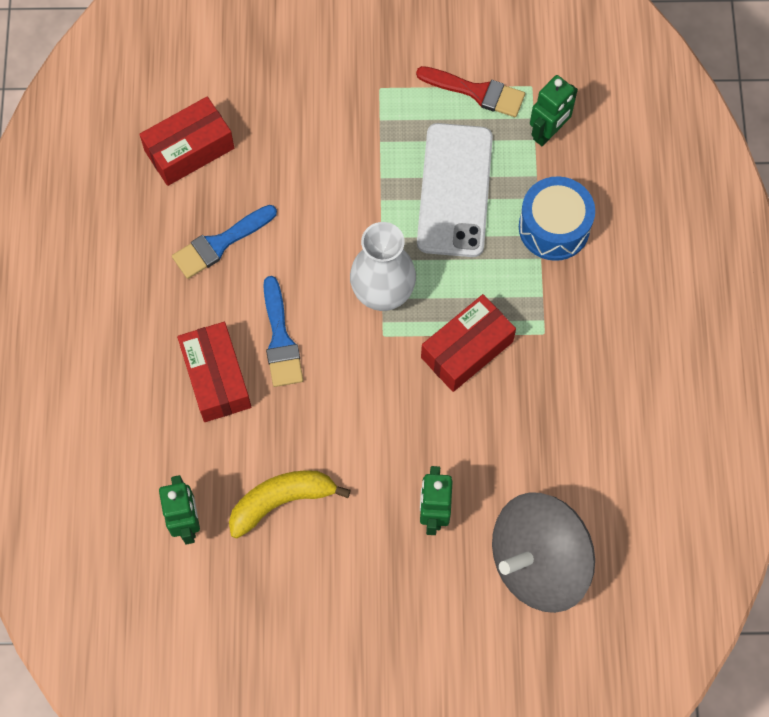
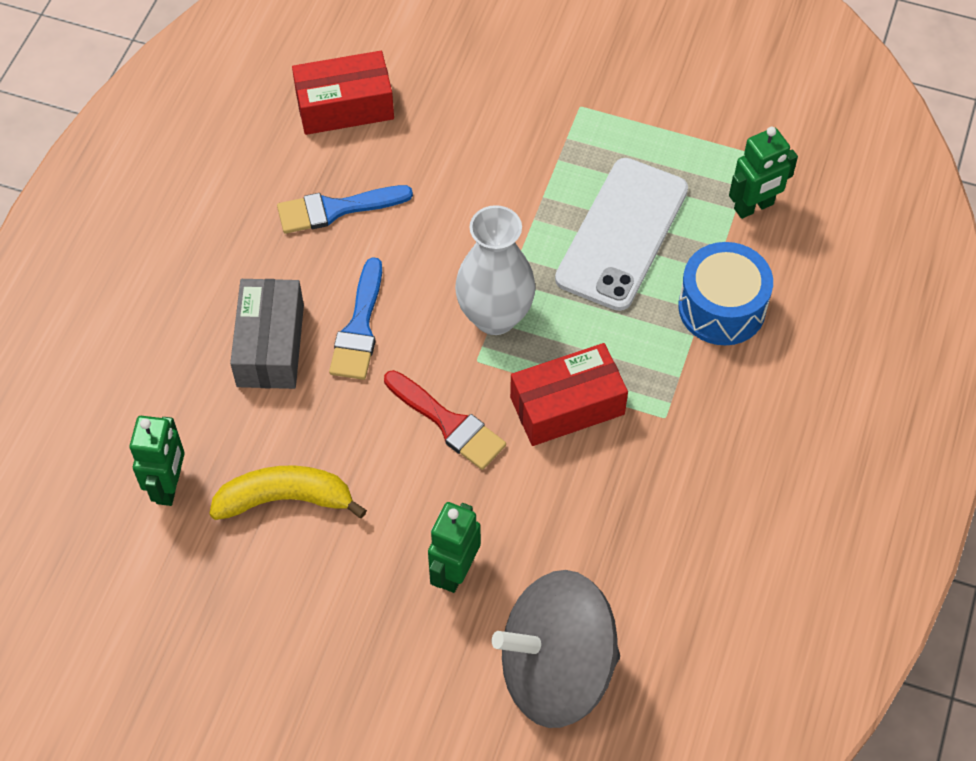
camera: 20 degrees right, 10 degrees down
(216, 378) = (270, 345): red box -> grey box
(477, 92) = (688, 141): red brush -> red brush (448, 423)

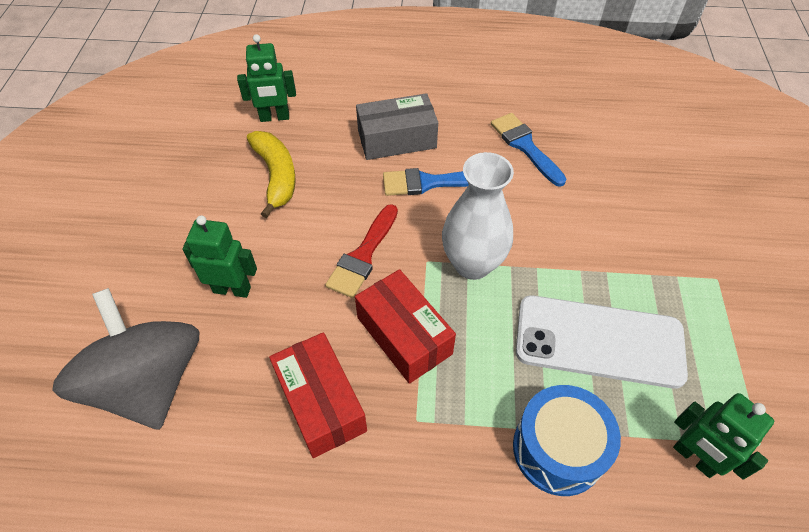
camera: 75 degrees right, 5 degrees down
(345, 106) = (617, 130): red box -> red box (320, 403)

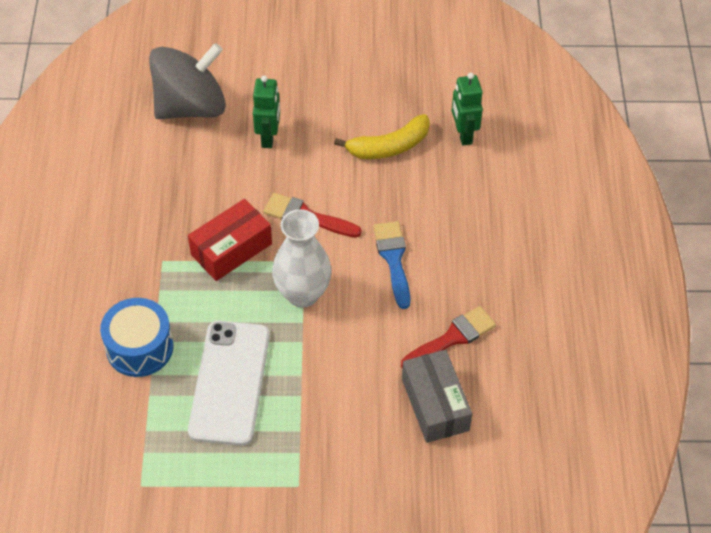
camera: 85 degrees right, 0 degrees up
(320, 403) = (175, 203): red box -> none
(397, 139) = (447, 231): grey box -> grey box (435, 404)
(525, 146) = (452, 338): blue brush -> red brush
(694, 458) = (131, 436): green robot -> none

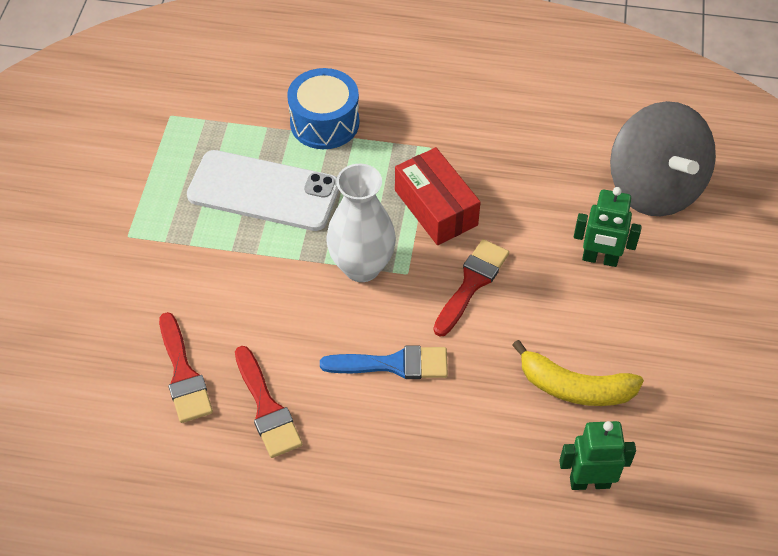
camera: 100 degrees right, 0 degrees up
(389, 147) = (574, 387): yellow banana -> yellow banana turned 60 degrees counterclockwise
(435, 404) = (183, 374): grey box -> red brush

